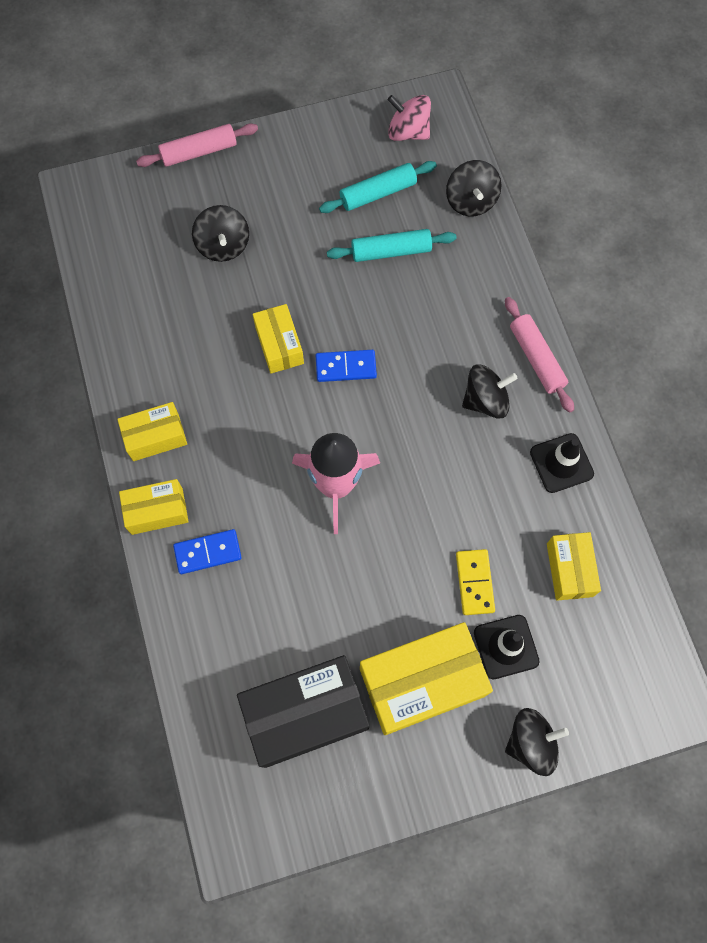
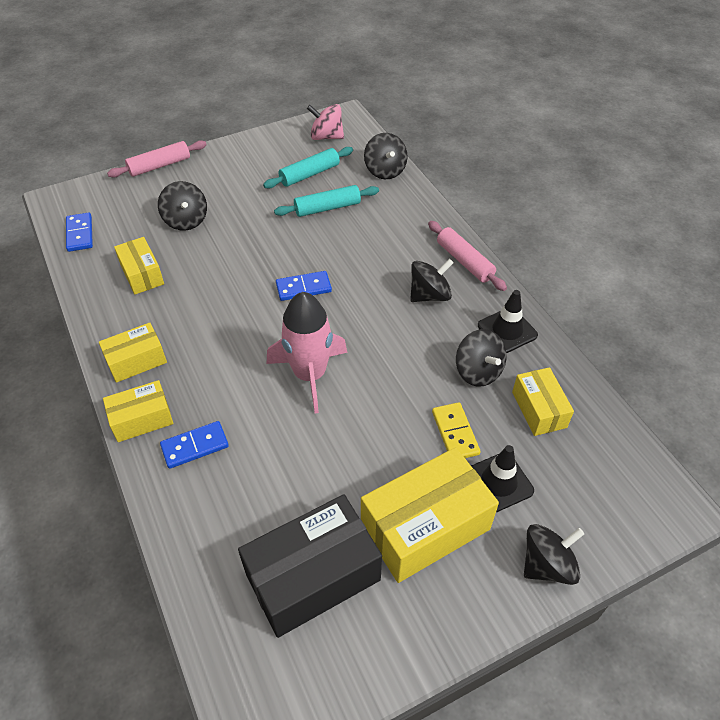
camera: 10 degrees left, 20 degrees down
(101, 247) = (80, 234): none -> blue domino
(279, 345) = (243, 280): yellow box -> yellow box (142, 274)
(516, 511) = (478, 371): none -> black spinning top

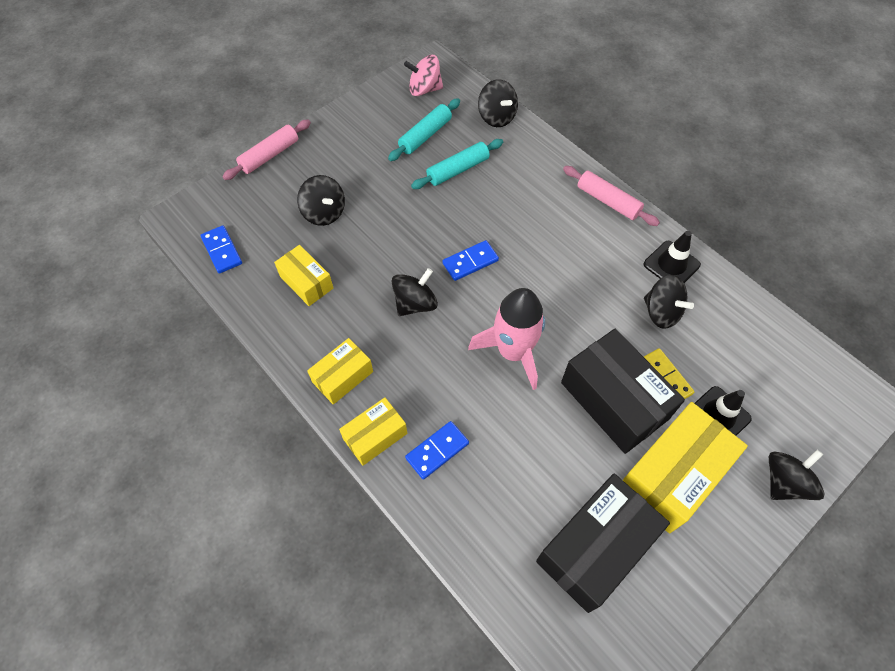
camera: 15 degrees left, 10 degrees up
(393, 442) = (614, 400): none -> black box
(429, 295) = (589, 244): black spinning top -> black spinning top (415, 303)
(539, 409) = (726, 337): yellow box -> none

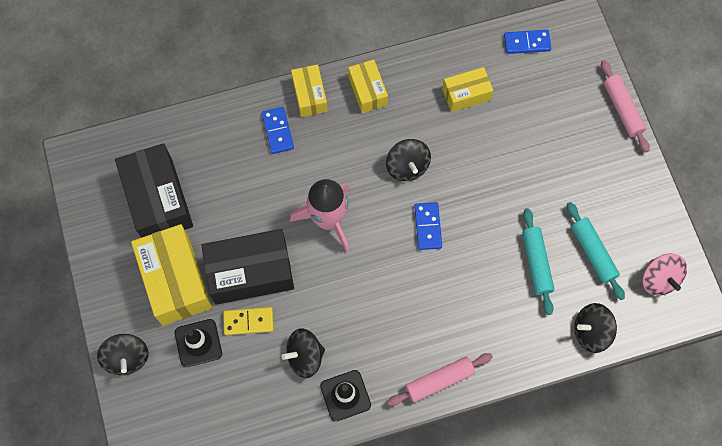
camera: 115 degrees right, 10 degrees up
(324, 213) = (534, 131): black spinning top -> none
(424, 89) = (659, 279): pink spinning top -> pink spinning top turned 135 degrees clockwise

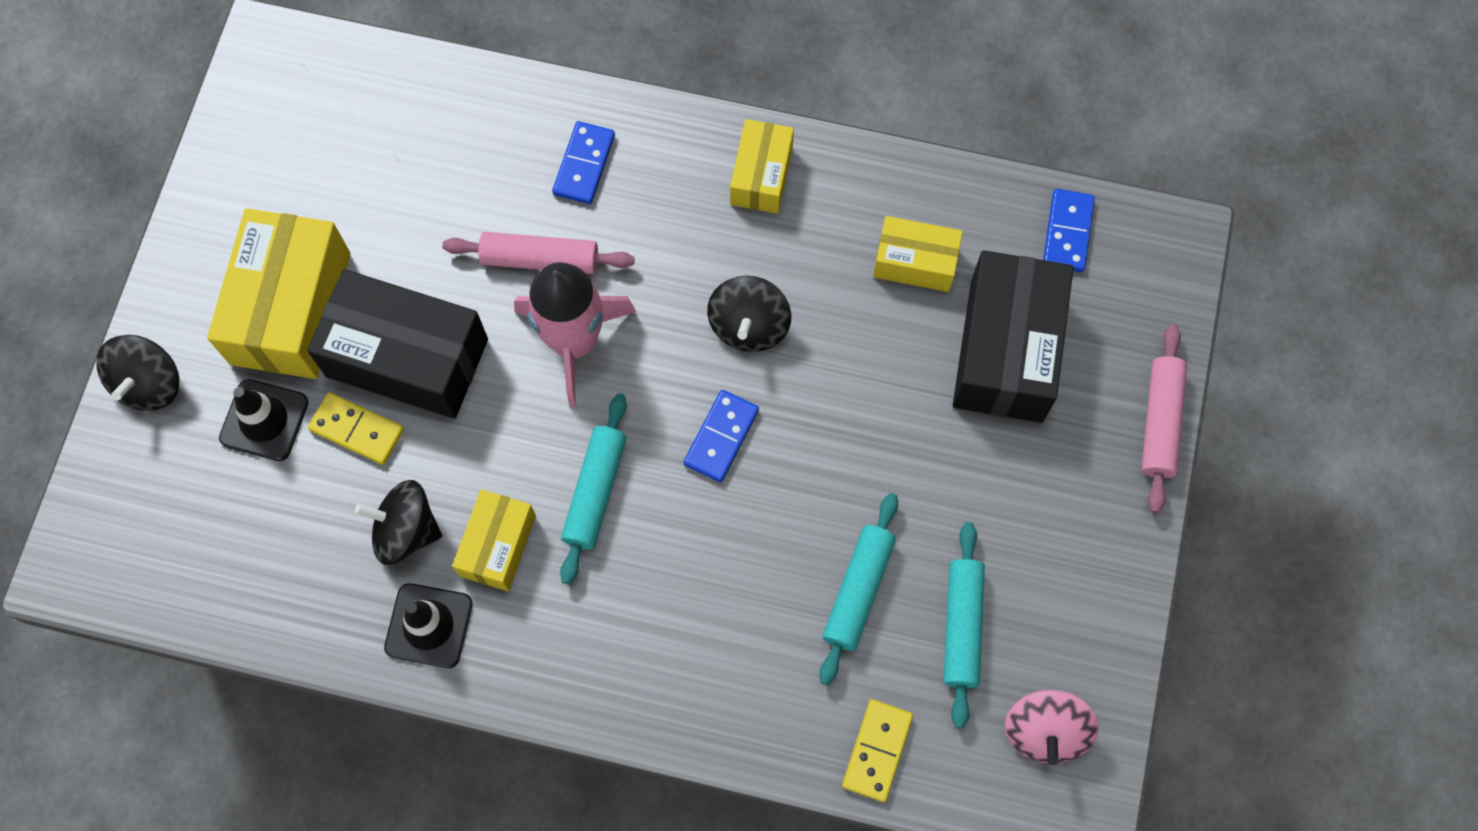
camera: 30 degrees right, 0 degrees up
(158, 200) = (342, 174): black box -> black box (1006, 350)
(310, 95) = (667, 136): yellow box -> yellow box (498, 545)
(384, 286) = (595, 492): none -> turquoise rolling pin
(439, 380) = (586, 686): pink rolling pin -> pink rolling pin (540, 259)
(527, 43) = (1067, 232): blue domino -> blue domino turned 75 degrees clockwise
(591, 332) = (877, 751): black spinning top -> yellow domino

